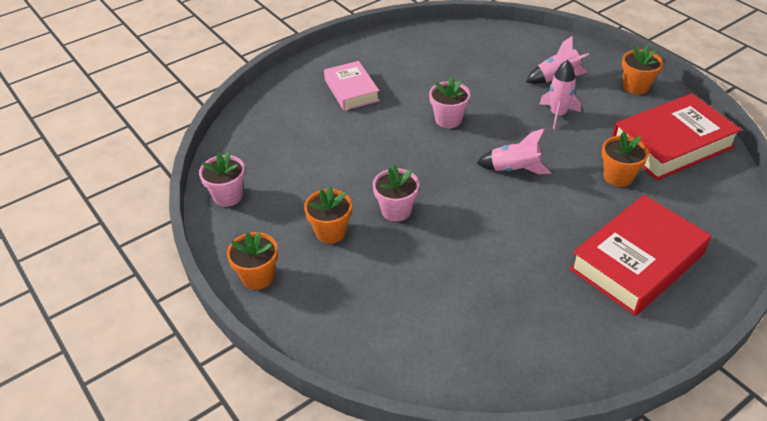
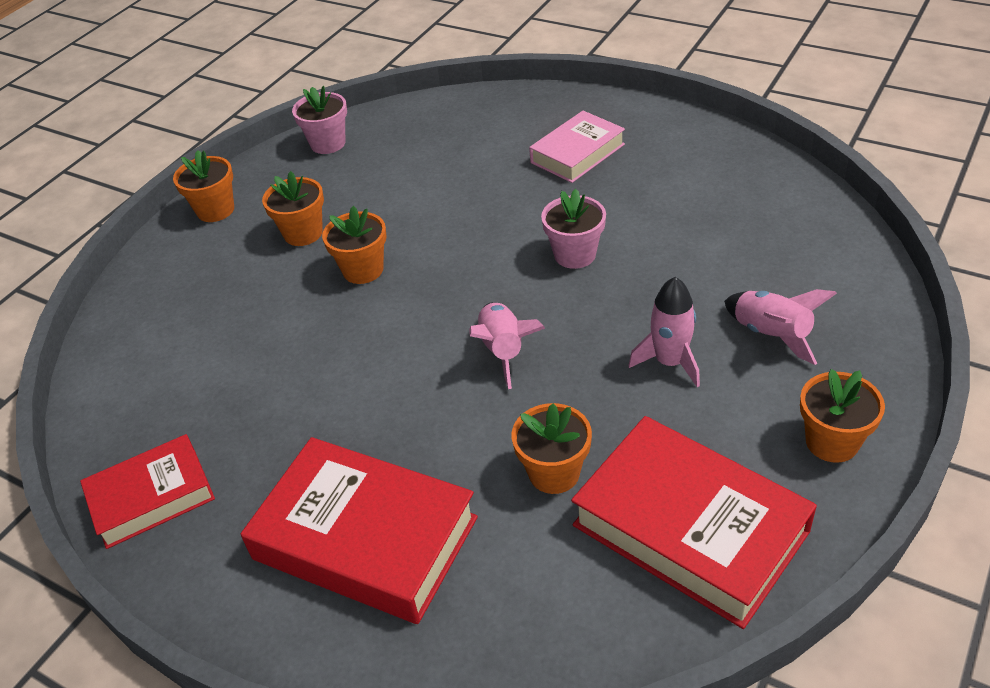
camera: 70 degrees right, 0 degrees up
(396, 210) = (363, 270): pink flower pot -> orange flower pot
(562, 361) = (151, 497): none -> red book

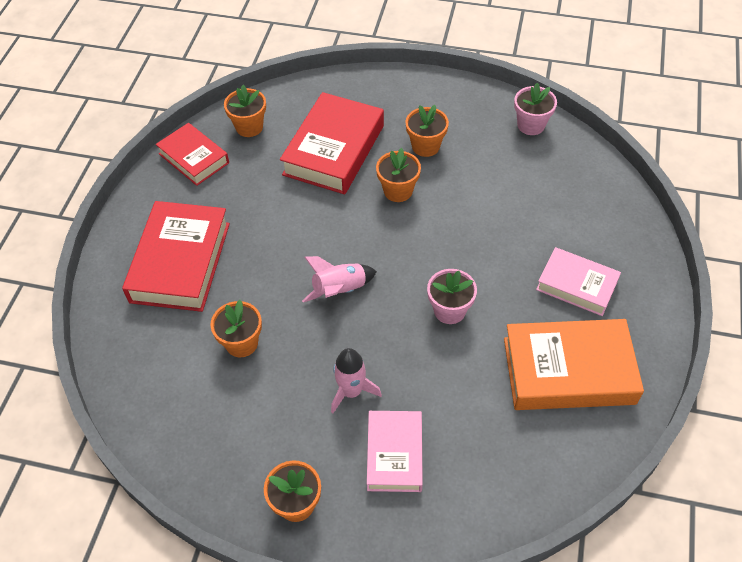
camera: 70 degrees right, 10 degrees up
(215, 210) = (435, 92): orange flower pot -> orange flower pot (249, 127)
(688, 180) = (568, 371): none -> orange book
(690, 528) = (210, 425): red book -> red book (334, 150)
(771, 335) = (394, 454): pink rocket -> pink book

